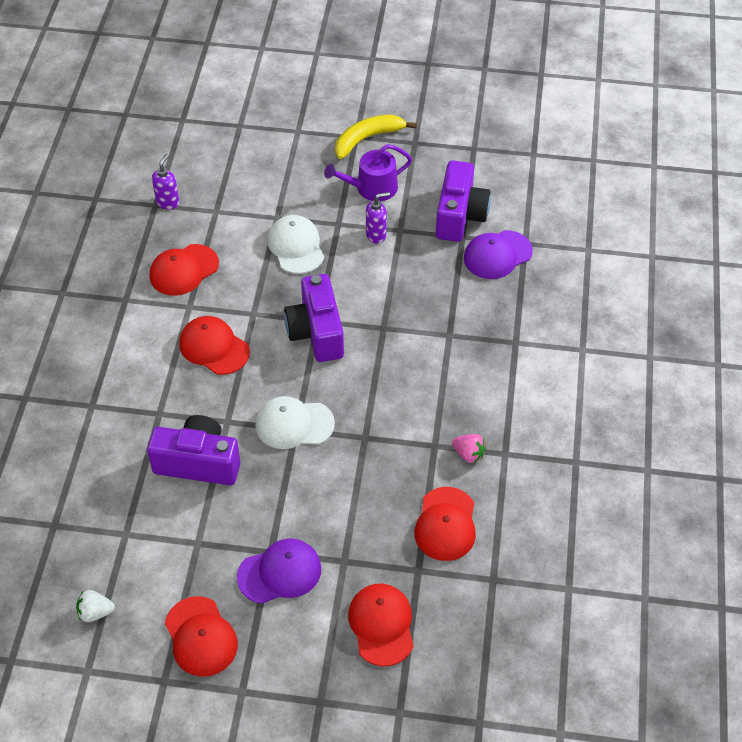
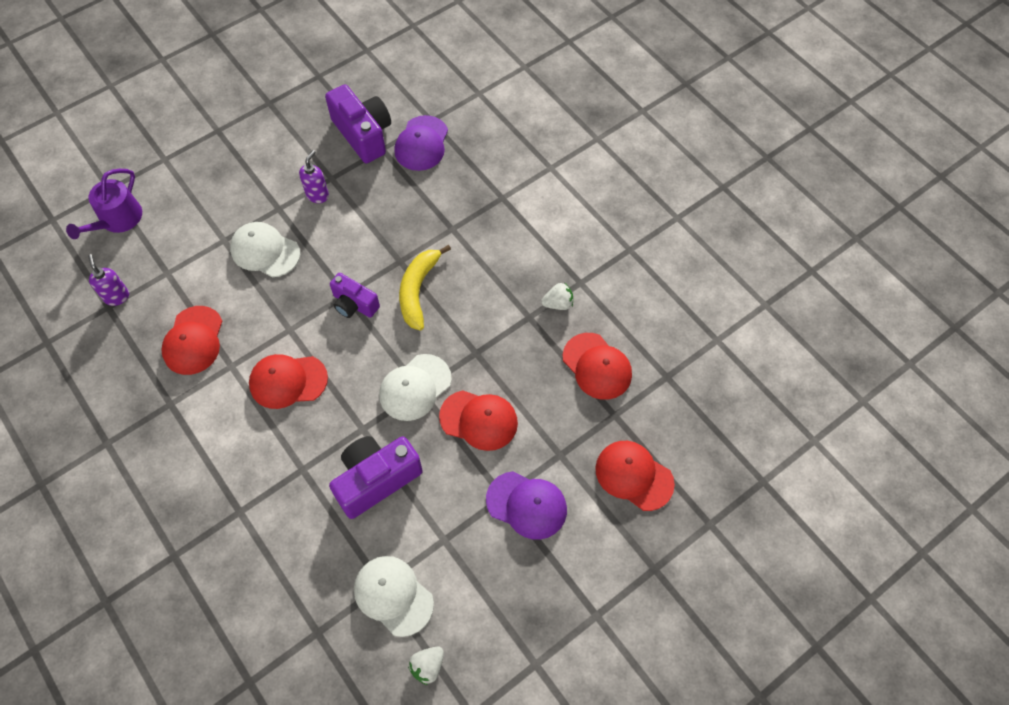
camera: 45 degrees left, 10 degrees up
(125, 547) = (393, 595): none -> white cap
(201, 637) = (524, 606): red cap -> red cap (479, 420)
(280, 573) = (526, 505): purple cap -> purple cap turned 90 degrees clockwise
(316, 332) = (354, 304): purple camera -> purple camera, size x0.61
(367, 139) = (228, 125): yellow banana -> yellow banana (418, 290)
(371, 188) = (274, 161): purple watering can -> purple watering can (117, 220)
(468, 454) = (558, 303): pink strawberry -> white strawberry

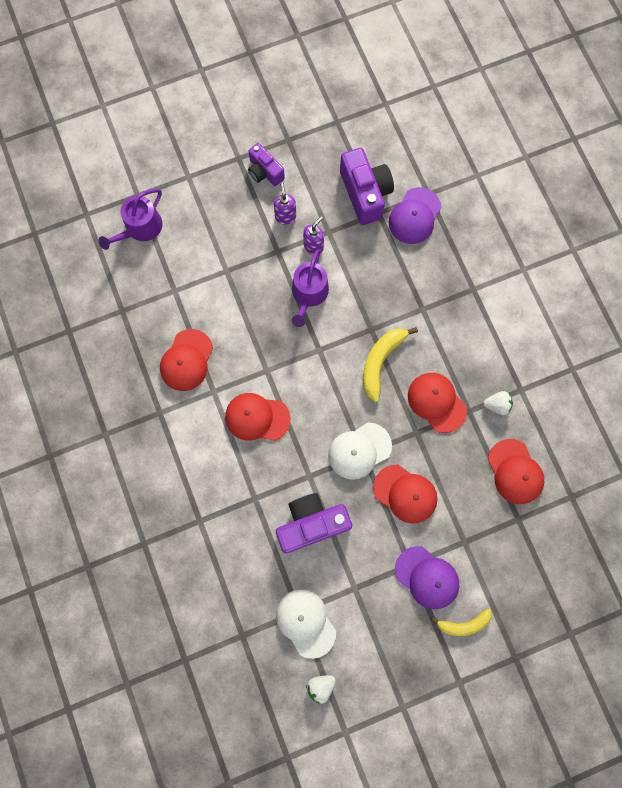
camera: 15 degrees right, 15 degrees up
(117, 297) = (130, 303): purple soap dispenser -> purple soap dispenser (285, 216)
(265, 251) = (259, 290): white cap -> none
(322, 242) = (309, 294): none -> purple watering can
(354, 304) = (324, 361): purple camera -> purple camera (264, 172)
(583, 546) = (463, 624): none -> yellow banana
(634, 475) = (520, 576): red cap -> red cap (436, 402)

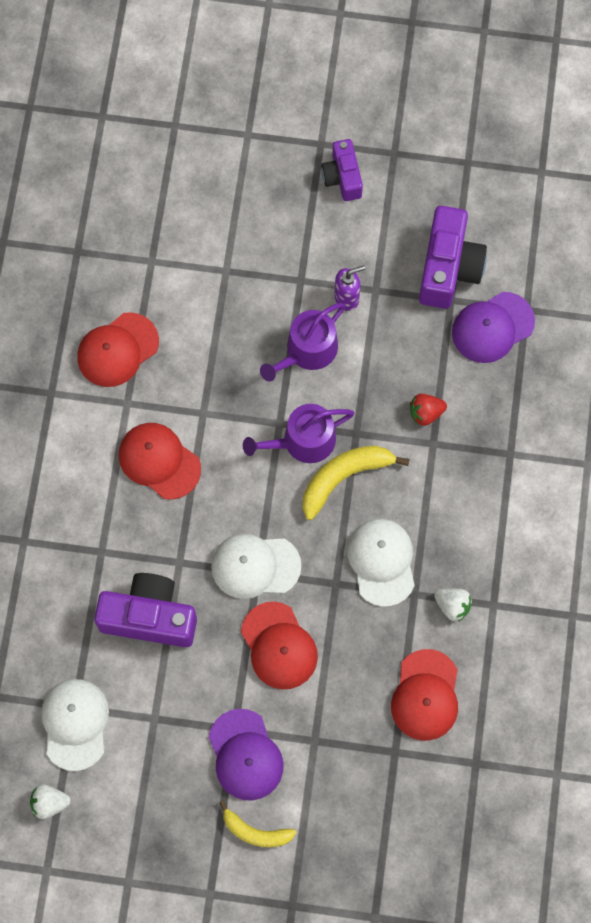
camera: 30 degrees right, 5 degrees down
(140, 228) = (155, 166): purple watering can -> purple watering can (302, 441)
(285, 216) = (335, 244): purple soap dispenser -> none
(406, 292) = (425, 413): none -> red strawberry
(436, 402) = (382, 562): red cap -> white cap

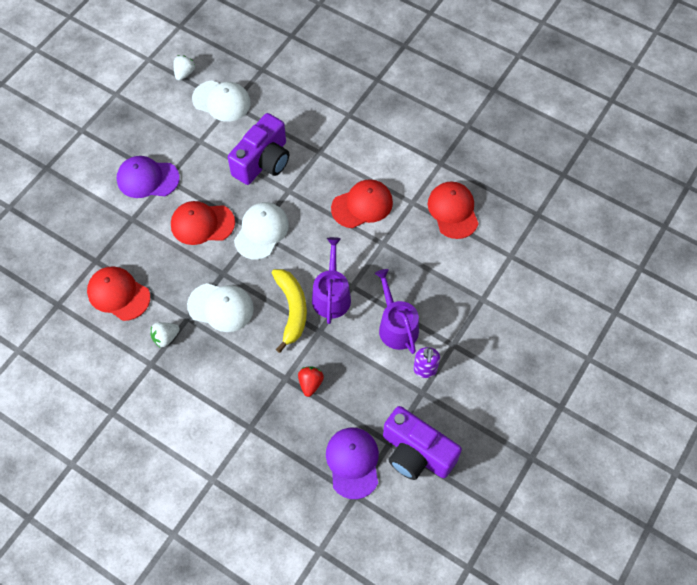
camera: 115 degrees right, 10 degrees down
(255, 832) = (100, 166): yellow banana -> none
(342, 177) = (525, 410): purple camera -> none

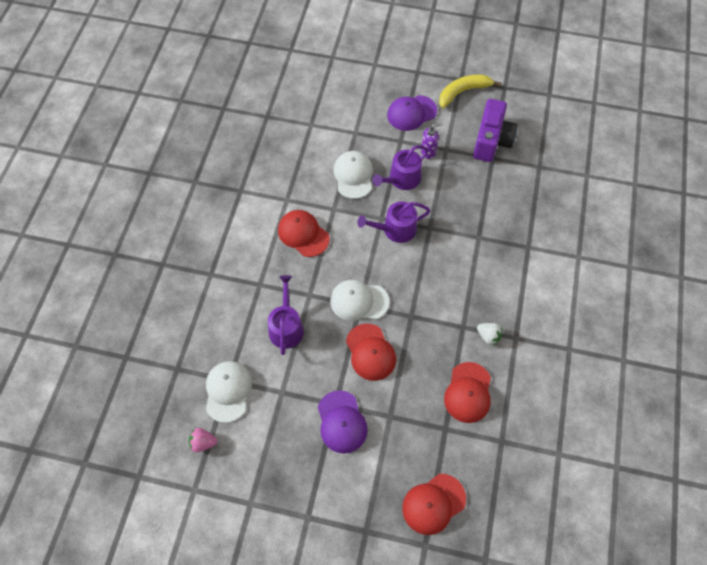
camera: 110 degrees left, 0 degrees up
(184, 73) = (203, 443): white strawberry -> pink strawberry
(221, 307) = (442, 305): white cap -> white cap (353, 175)
(263, 161) = (286, 327): purple camera -> purple watering can
(292, 309) = (420, 252): yellow banana -> yellow banana (463, 92)
(310, 383) = (474, 219): red strawberry -> none
(353, 462) = (518, 175): purple cap -> purple cap (411, 113)
(453, 211) = (284, 170): red cap -> red cap (433, 504)

